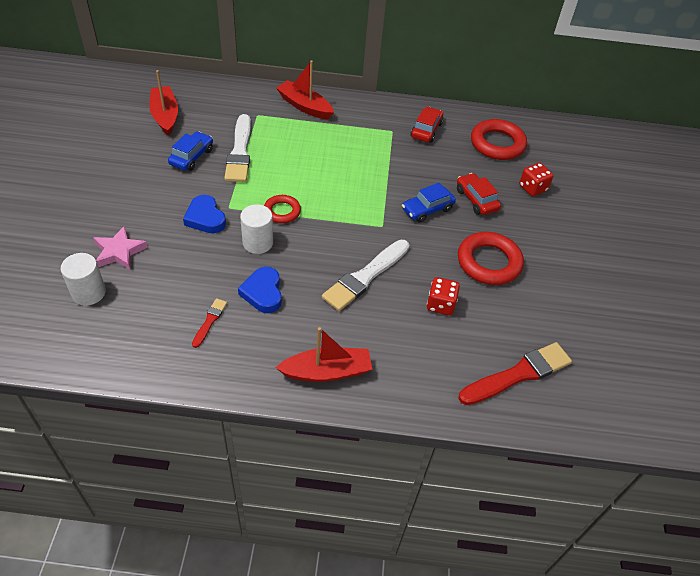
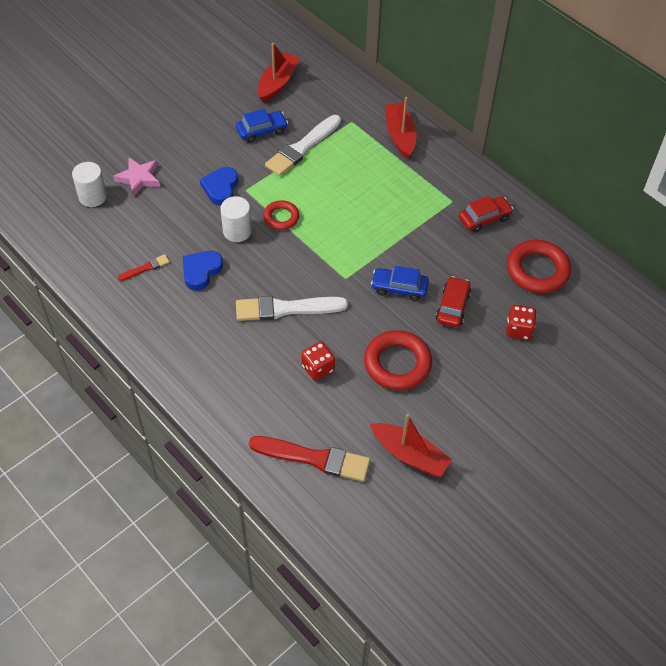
camera: 45 degrees right, 5 degrees up
(327, 371) = (183, 356): red boat -> red boat (410, 455)

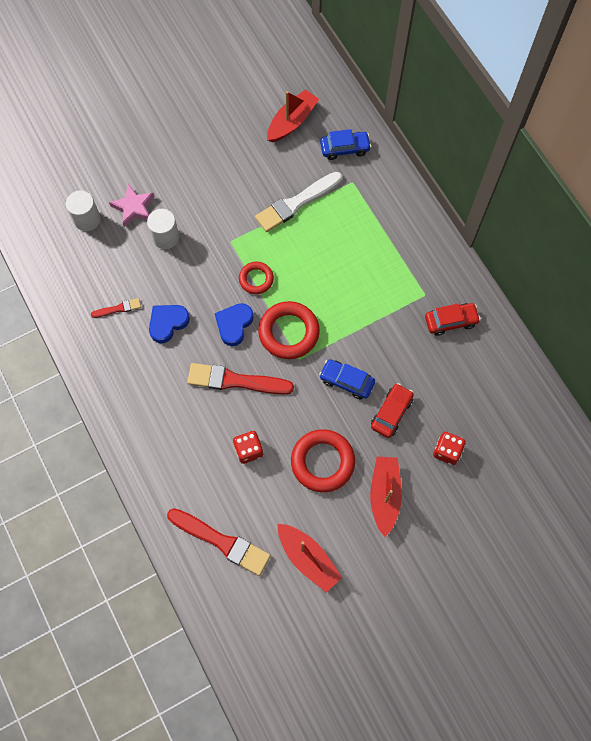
camera: 15 degrees right, 15 degrees up
(221, 188) = (207, 234): blue heart -> blue heart (234, 325)
(237, 231) = (211, 286): white cylinder -> white cylinder (165, 237)
(262, 131) = (262, 176): blue car -> blue car (344, 148)
(286, 309) = (235, 381): white brush -> red brush
(400, 135) = (395, 208): red boat -> red boat (384, 495)
(537, 270) = (485, 390): red ring -> red ring (289, 332)

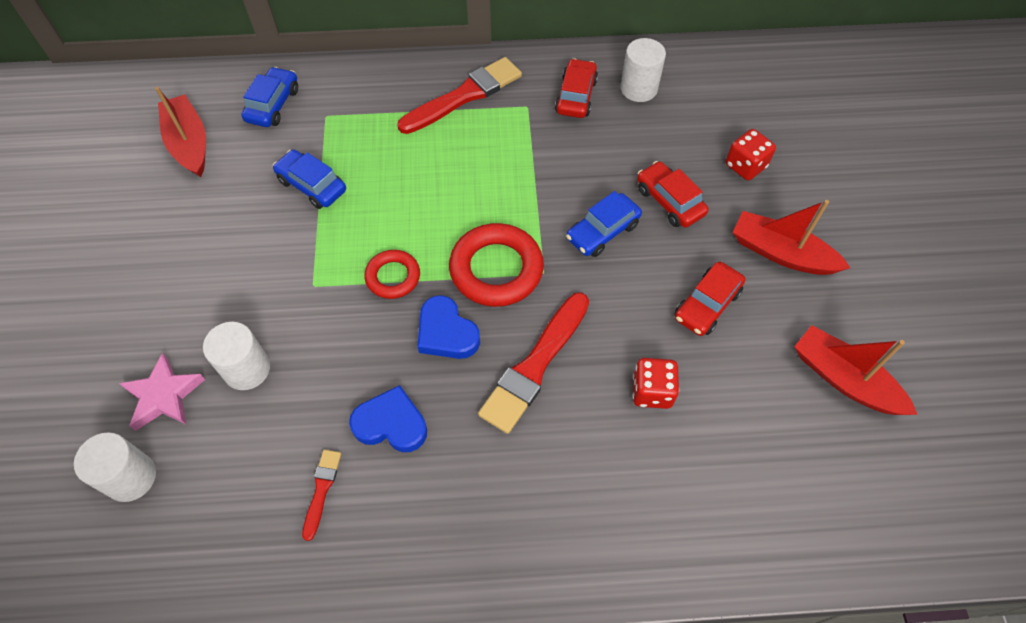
camera: 65 degrees left, 10 degrees down
(167, 323) = (391, 424): blue heart -> blue heart turned 120 degrees clockwise
(222, 542) = (784, 487): red brush -> red brush (464, 96)
(296, 203) = (312, 185): white brush -> blue car
(308, 558) = (844, 379): red boat -> red boat turned 120 degrees counterclockwise
(322, 462) = (707, 305): red ring -> red car
(480, 358) = (638, 89): none -> white cylinder

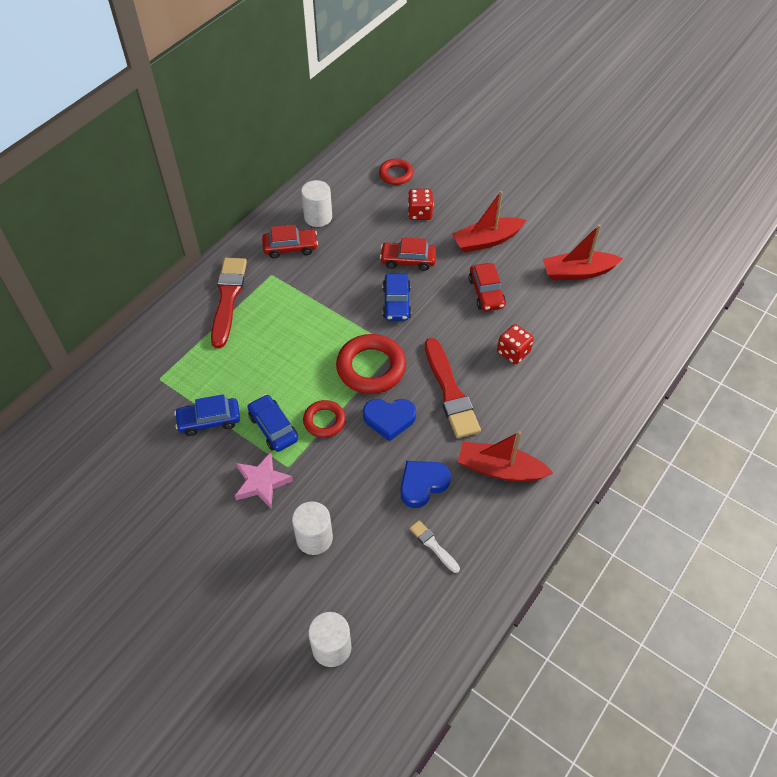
camera: 50 degrees left, 5 degrees down
(164, 396) = (289, 596): pink star -> pink star (262, 482)
(189, 143) = (93, 470): red boat -> red boat (500, 469)
(273, 105) = (115, 402): blue car -> blue car (273, 428)
(321, 490) = (433, 545): red brush -> white brush
(576, 96) = (290, 247): red car -> red car turned 120 degrees clockwise
(772, 108) = (396, 174): none -> red ring

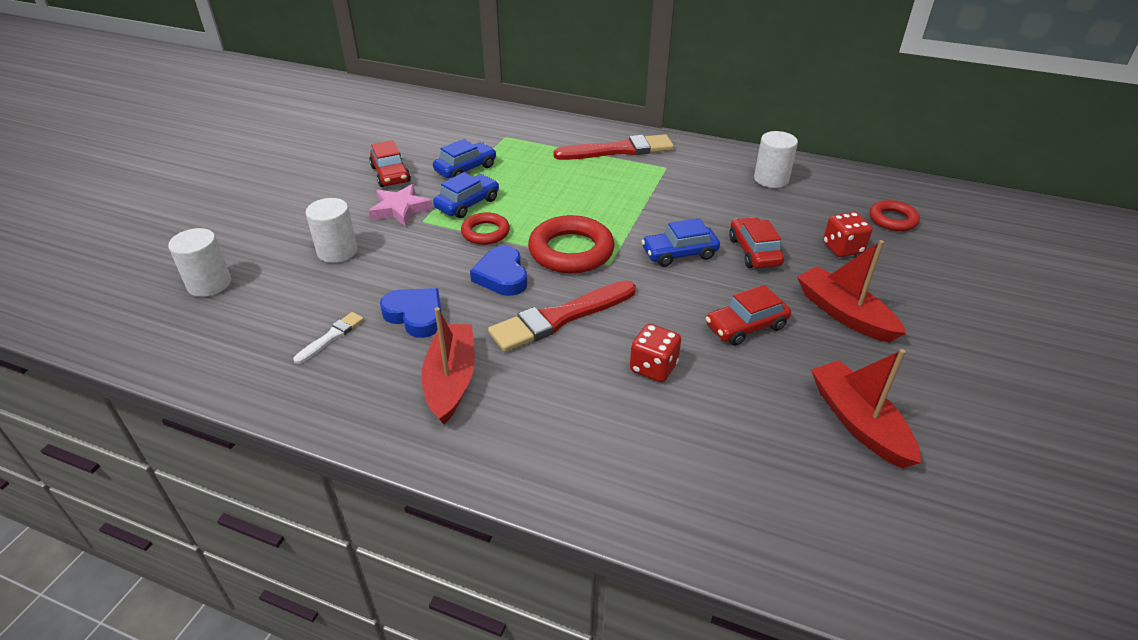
camera: 75 degrees right, 15 degrees down
(209, 420) = (465, 169): blue car -> blue car turned 75 degrees clockwise
(290, 247) = (712, 171): red car -> red car (390, 174)

